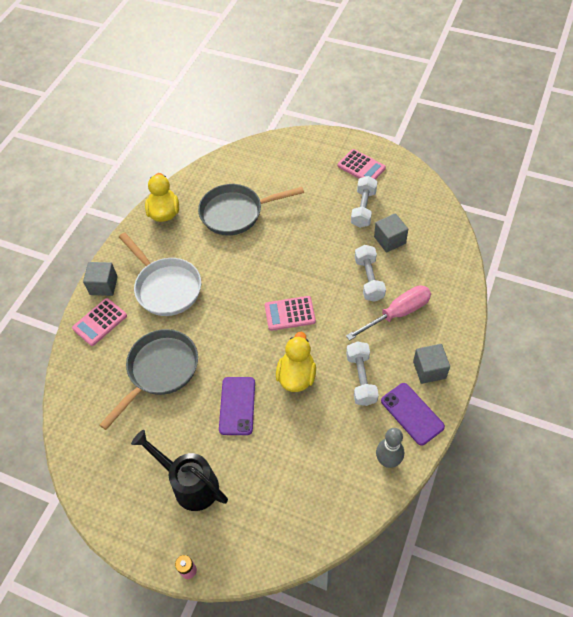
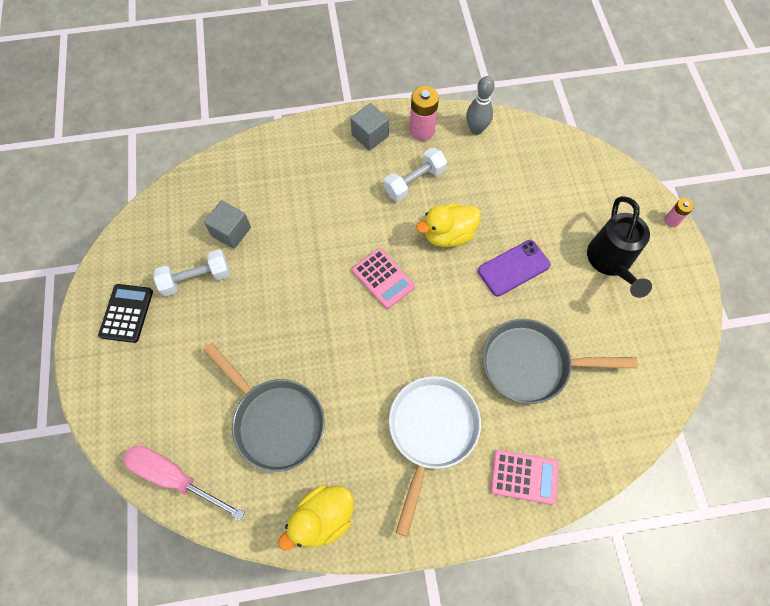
camera: 125 degrees left, 10 degrees up
(103, 285) = (476, 513): grey cube -> none
(361, 167) = (126, 313): pink calculator -> black calculator
(369, 279) = (296, 227): white dumbbell -> none
(397, 313) = (323, 184): pink screwdriver -> pink screwdriver (174, 477)
(412, 414) = (422, 130): purple phone -> pink battery

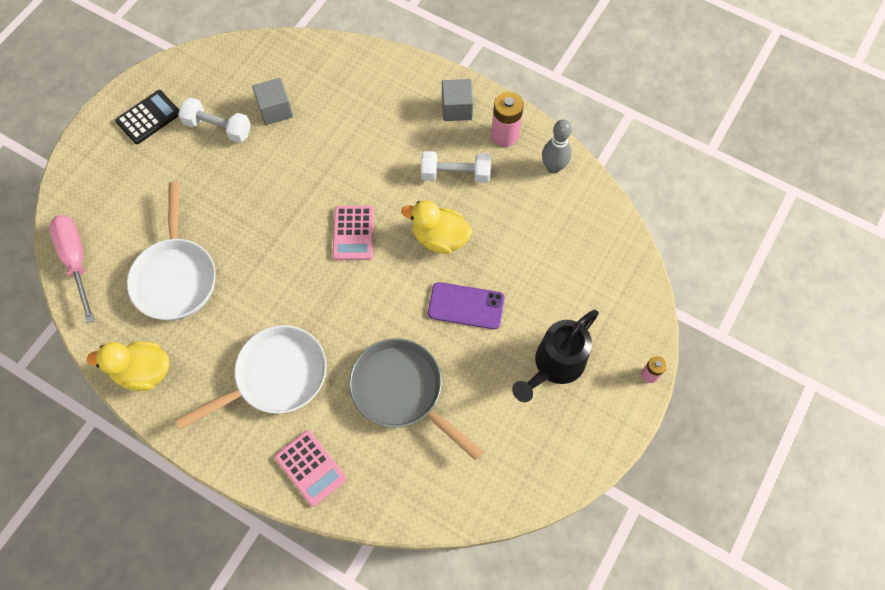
camera: 40 degrees right, 0 degrees up
(275, 421) = (175, 277): grey pan -> white pan

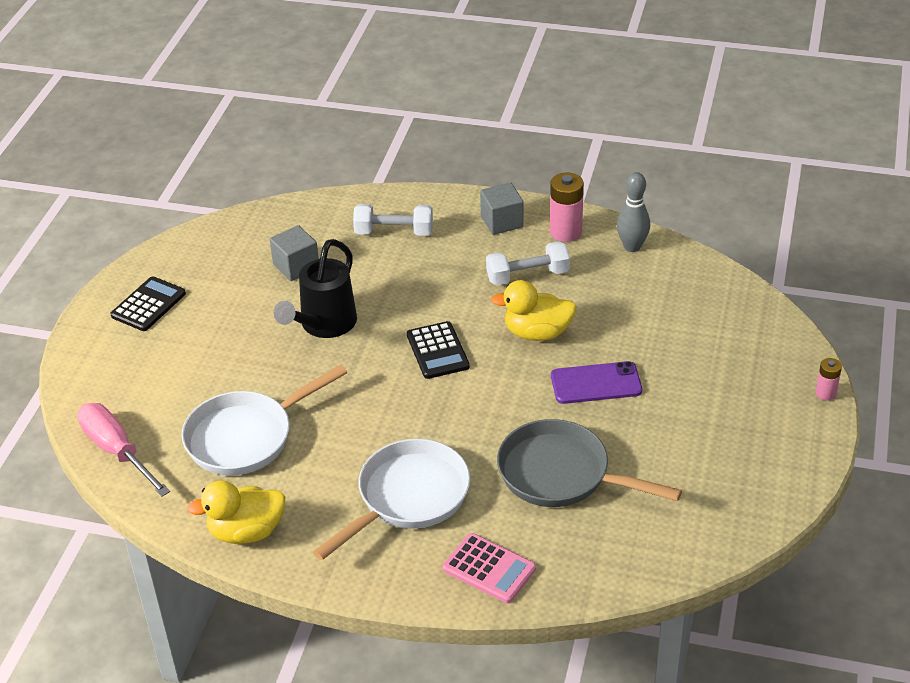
camera: 15 degrees left, 25 degrees down
(175, 277) = (246, 437): white pan -> white pan turned 75 degrees clockwise
(218, 128) = (236, 296): white dumbbell -> white dumbbell (394, 232)
(353, 233) = (437, 351): pink calculator -> black calculator
(555, 365) = (720, 410): black watering can -> black watering can (324, 325)

